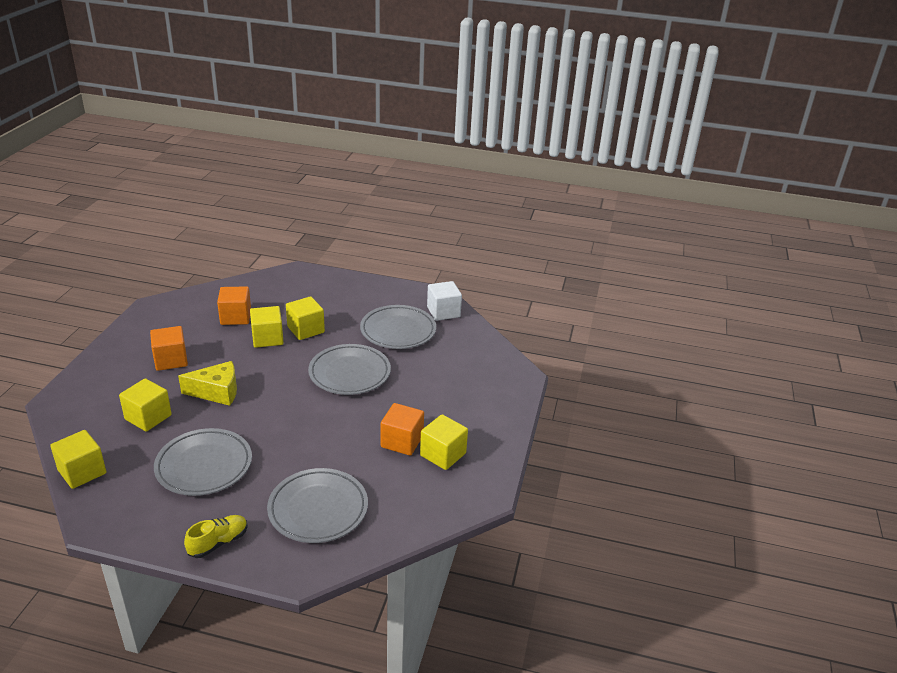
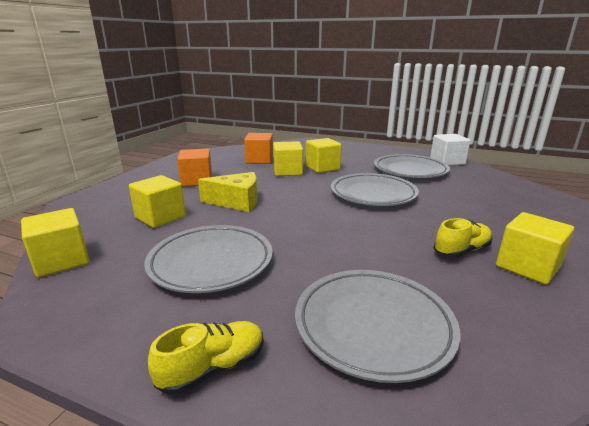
camera: 10 degrees right, 10 degrees down
(402, 441) = (461, 250): orange cube -> yellow shoe

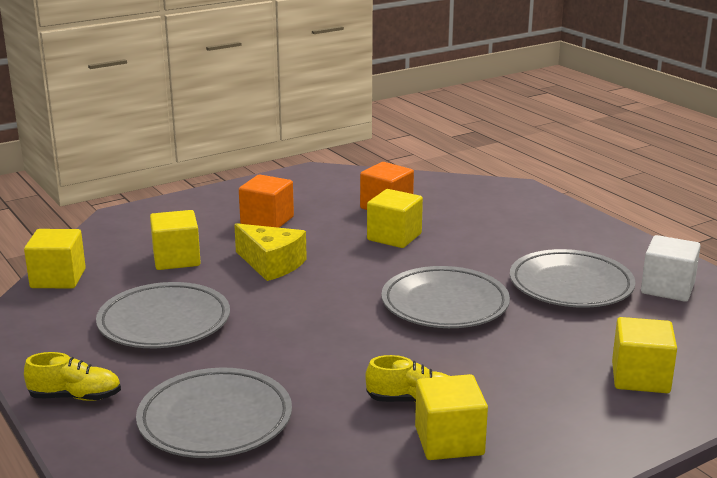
camera: 35 degrees right, 0 degrees up
(322, 168) = (450, 244): yellow cube -> yellow cube (640, 377)

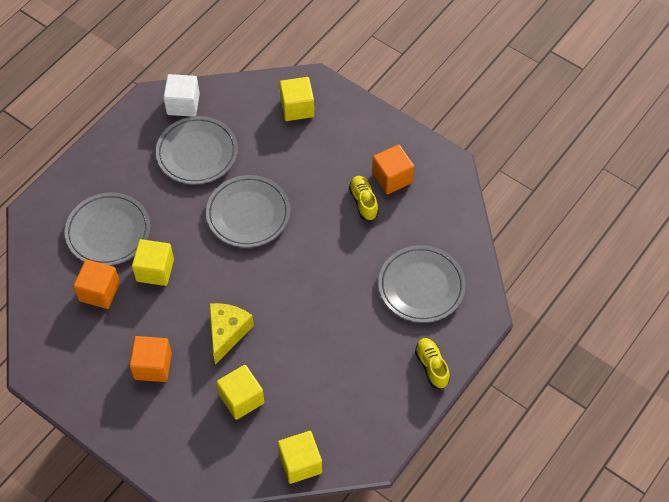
camera: 110 degrees left, 35 degrees up
(164, 322) = (333, 361): grey plate -> grey plate (108, 232)
(449, 441) = (392, 178): yellow cube -> orange cube

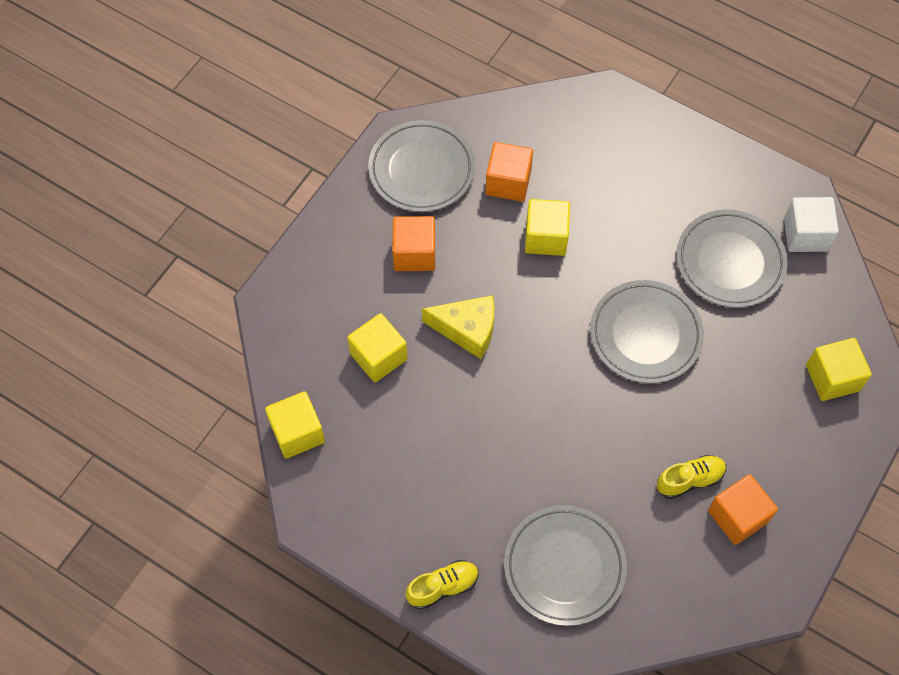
camera: 85 degrees right, 5 degrees up
(108, 232) = (593, 179): grey plate -> grey plate (421, 170)

